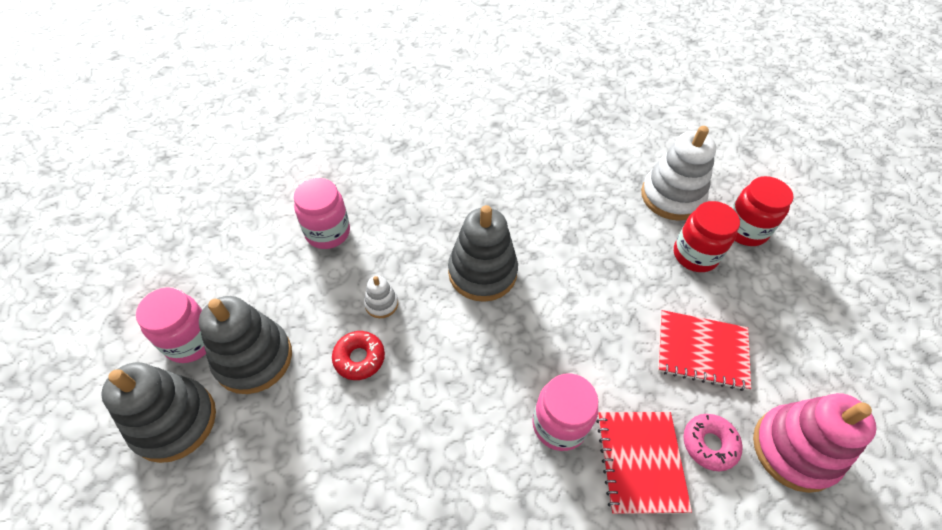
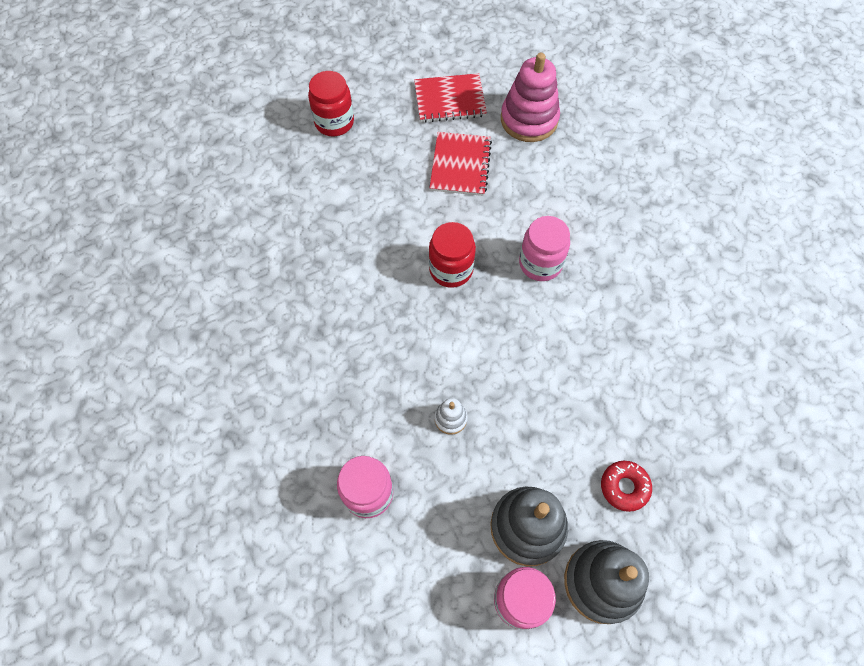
camera: 95 degrees left, 10 degrees up
(359, 358) = (510, 427): red donut -> red donut (624, 487)
(482, 272) = (403, 331): grey stacking toy -> none
(640, 462) = (558, 211): red notebook -> red notebook (449, 99)
(672, 196) = (297, 173): white stacking toy -> none
(695, 255) = (365, 161): red jar -> red jar (451, 269)
(709, 444) = (535, 168): pink donut -> none

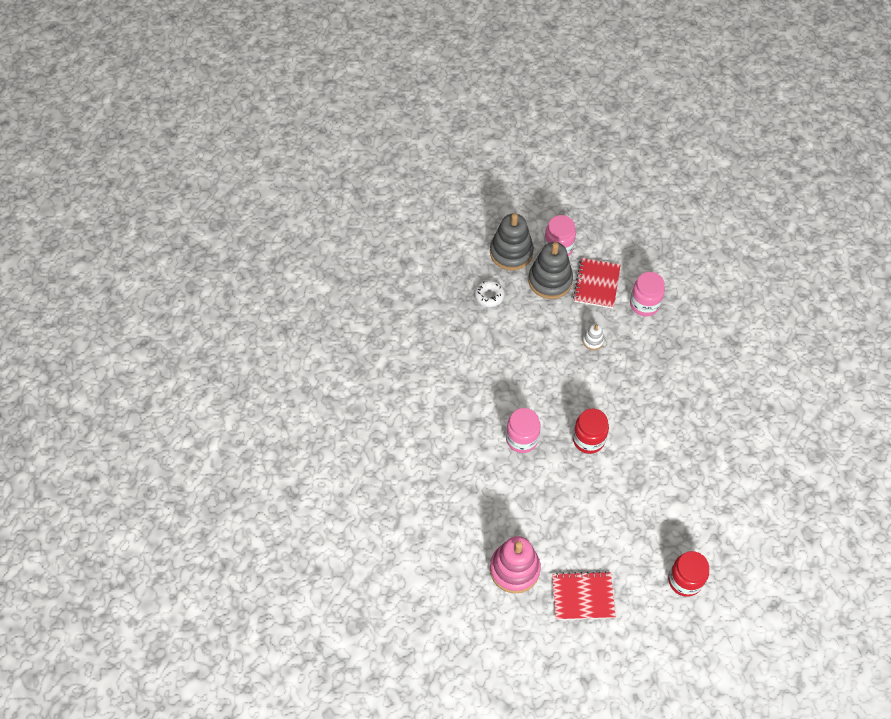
camera: 175 degrees left, 5 degrees down
(460, 165) = (577, 528): red notebook -> red notebook (597, 284)
(624, 487) = (489, 296): red donut -> white donut

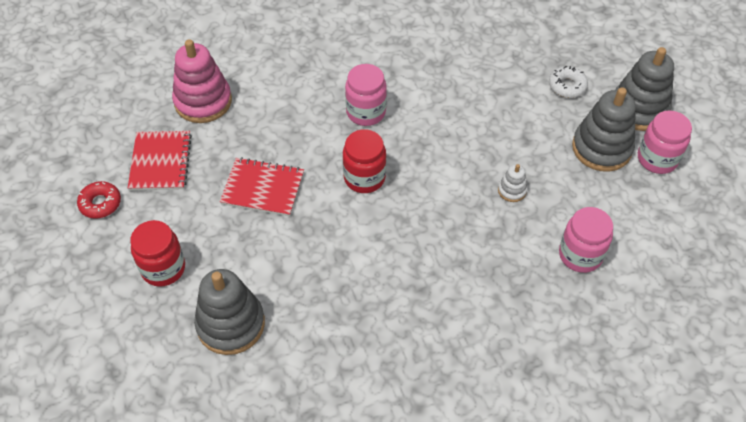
camera: 90 degrees right, 5 degrees down
(597, 284) = (605, 200): red notebook -> red notebook (263, 188)
(629, 639) = (100, 203): none -> red donut
(725, 527) = (231, 324): none -> grey stacking toy

